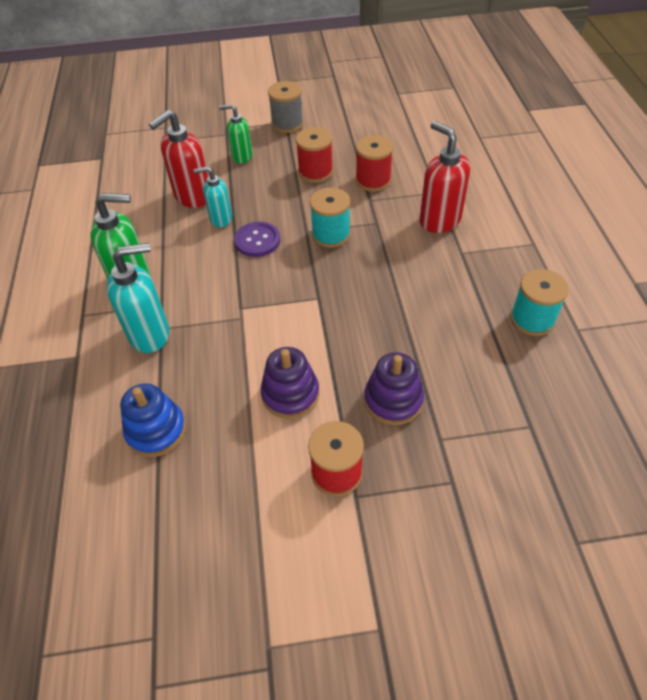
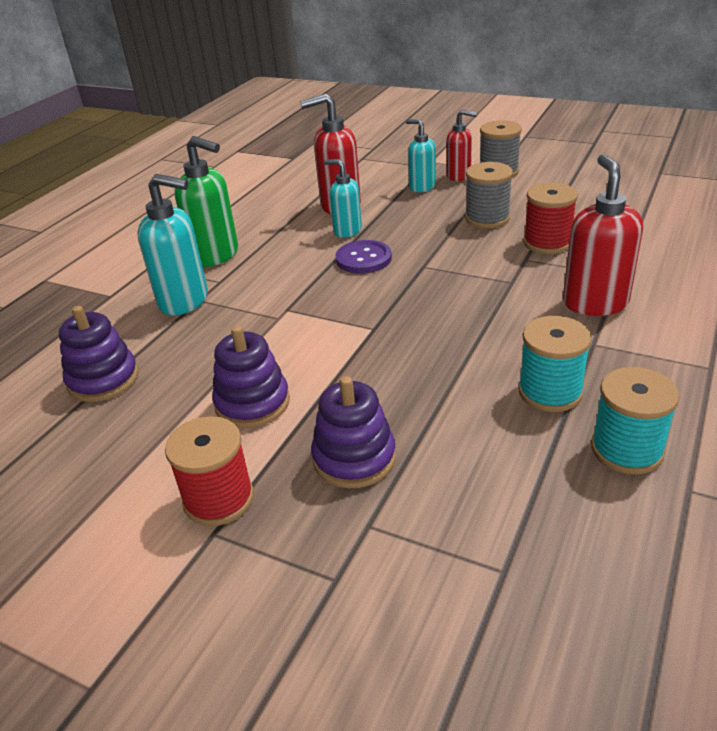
camera: 35 degrees right, 15 degrees down
(156, 430) = (103, 380): blue stacking toy -> purple stacking toy
(242, 156) = (422, 187): green soap dispenser -> turquoise soap dispenser
(261, 137) = (459, 176): none -> red soap dispenser
(315, 172) = (487, 218): red spool -> grey spool
(331, 235) = (447, 277): turquoise spool -> turquoise spool (550, 392)

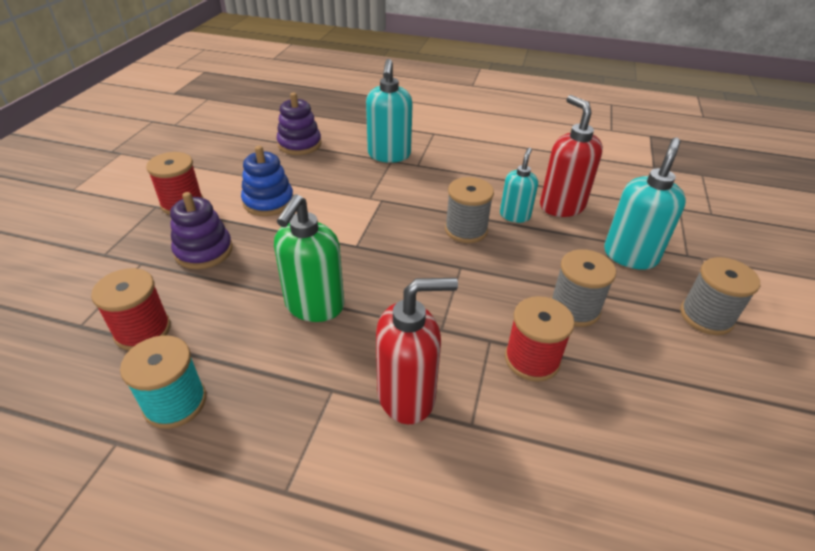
camera: 75 degrees right, 5 degrees up
(216, 255) = (455, 157): green soap dispenser -> green soap dispenser (314, 306)
(252, 403) = (268, 202): purple stacking toy -> blue stacking toy
(363, 259) = (466, 230): purple button -> grey spool
(422, 187) = (630, 255): turquoise soap dispenser -> turquoise soap dispenser, size x1.60
(459, 176) = (674, 282): red soap dispenser -> none
(514, 497) = (143, 330): none -> red spool
(550, 392) = (260, 354): turquoise spool -> none

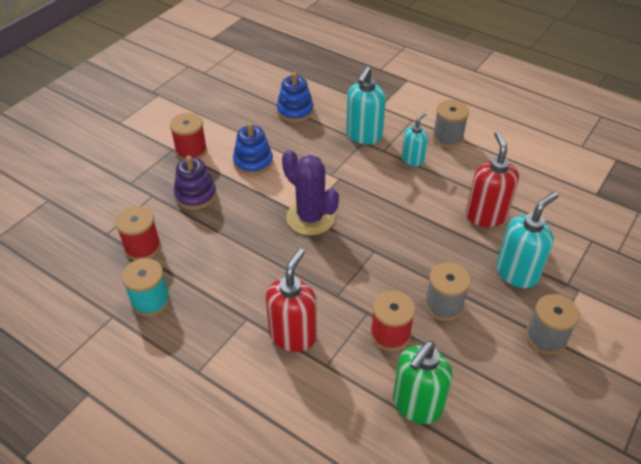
camera: 20 degrees right, 5 degrees up
(299, 144) = (295, 111): purple stacking toy -> blue stacking toy
(314, 306) = (256, 256): green soap dispenser -> green soap dispenser (416, 405)
(365, 247) = (310, 218): none -> purple cactus
(407, 396) = (293, 335): red soap dispenser -> red soap dispenser turned 75 degrees counterclockwise
(466, 230) = (394, 220): grey spool -> grey spool (447, 137)
(515, 215) = (441, 216): turquoise soap dispenser -> turquoise soap dispenser (412, 160)

